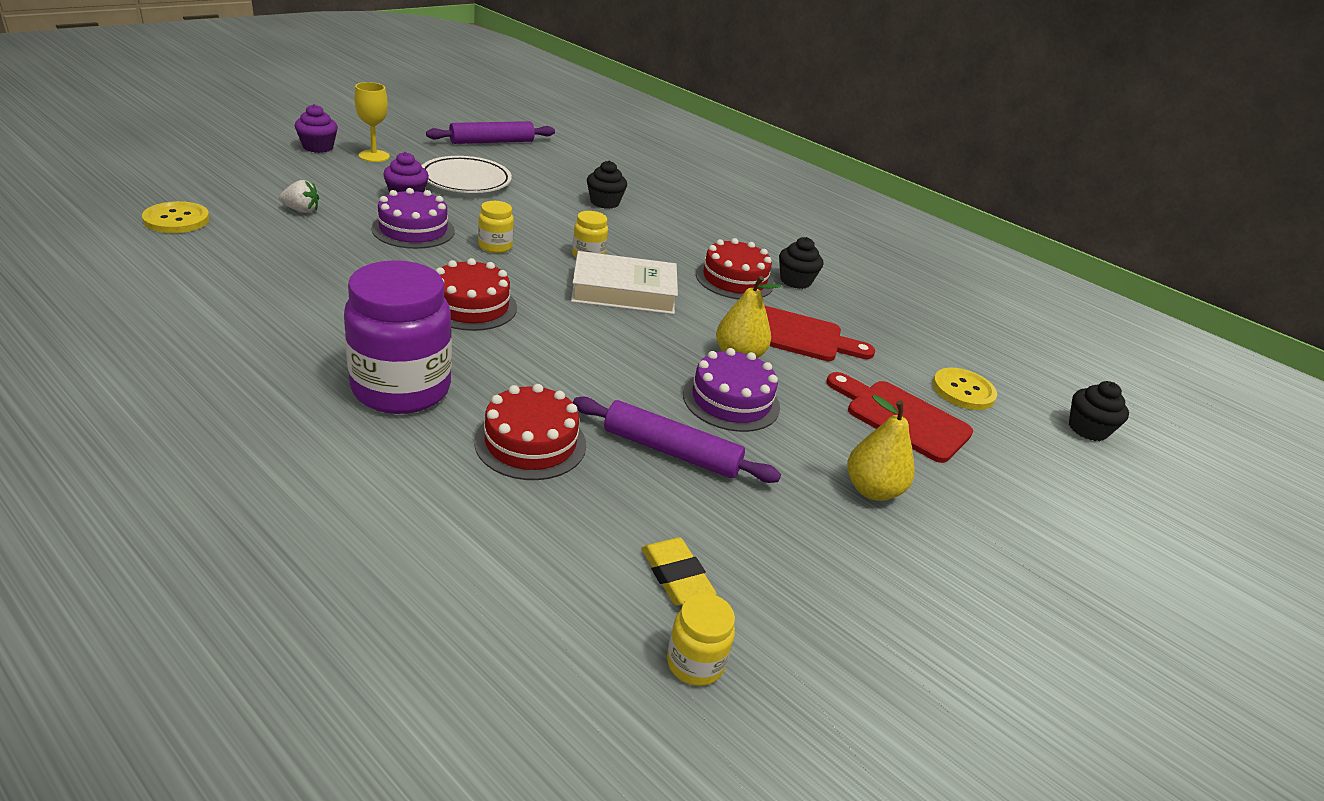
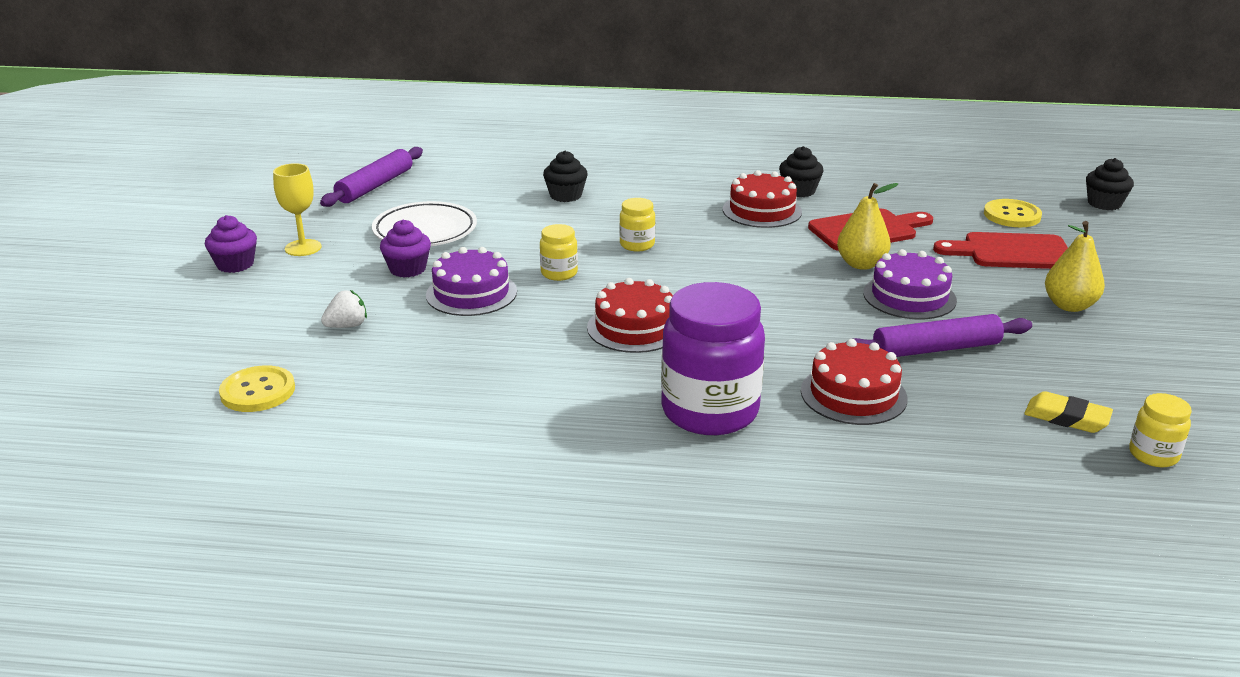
camera: 30 degrees left, 5 degrees down
(623, 291) = (711, 259): white book -> none

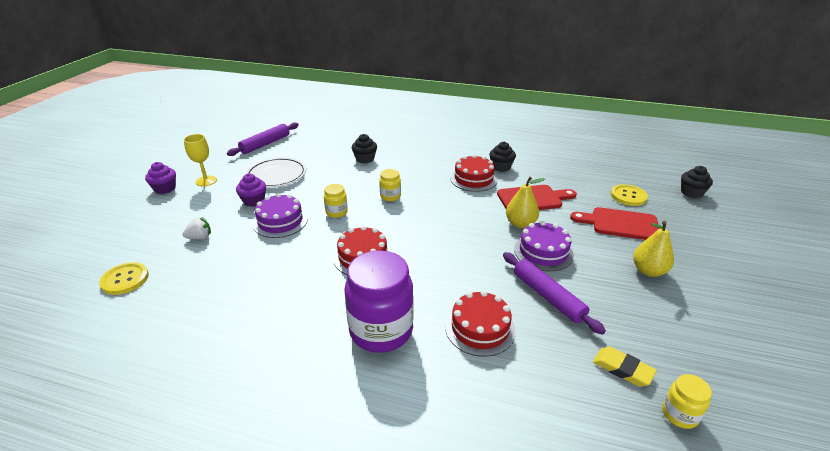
camera: 10 degrees right, 5 degrees up
(936, 349) = (547, 297): purple rolling pin -> purple rolling pin turned 60 degrees clockwise

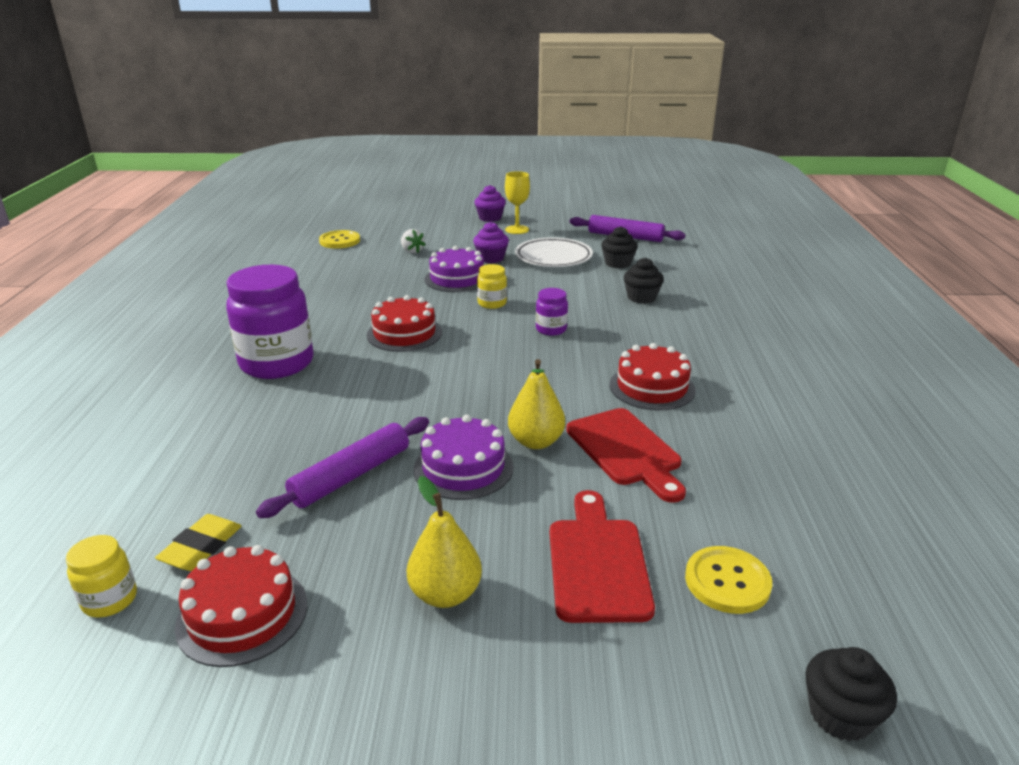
camera: 75 degrees right, 5 degrees down
(390, 196) = (551, 329): yellow jar -> purple jar
(480, 328) = (282, 424): red cake -> red cake (242, 614)
(501, 167) = (718, 410): black cupcake -> black cupcake (618, 263)

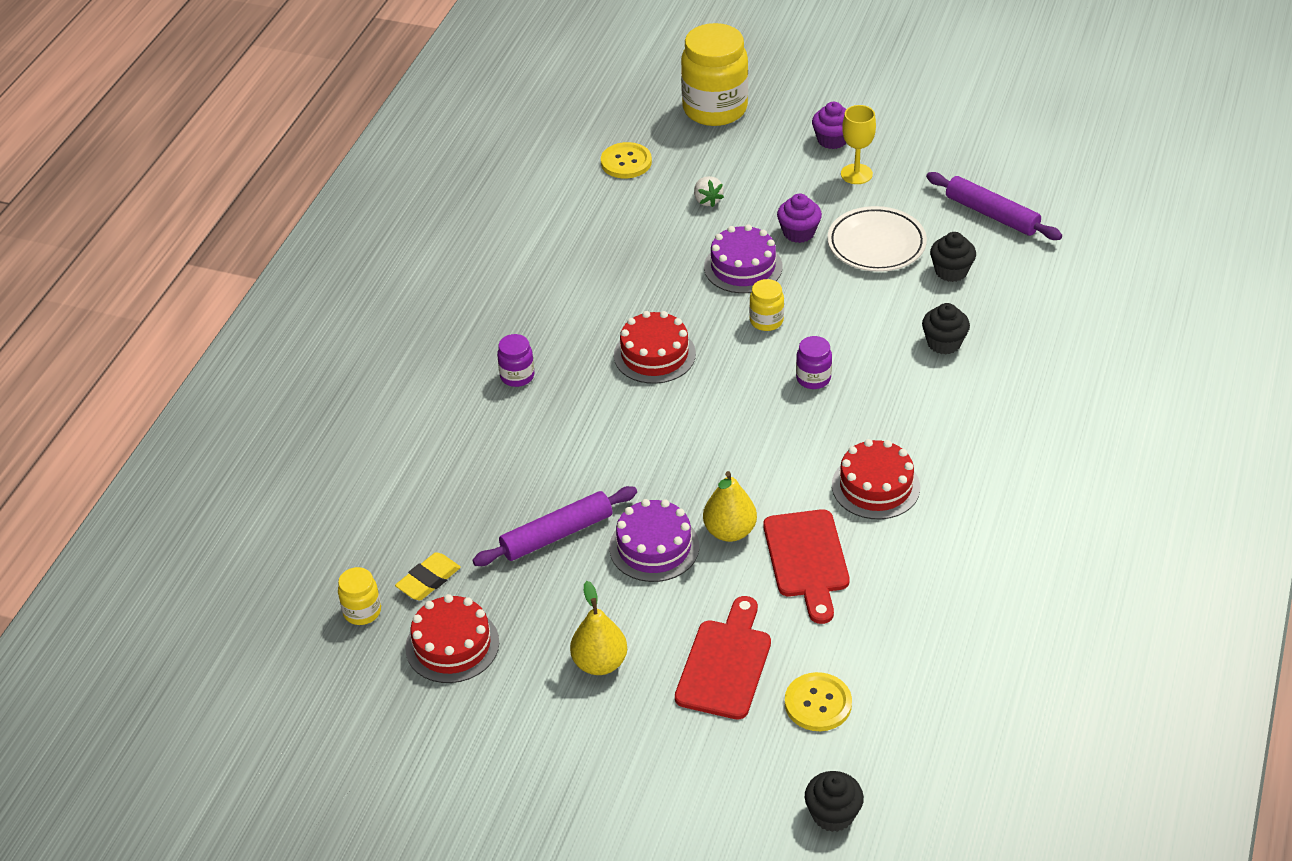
camera: 20 degrees right, 15 degrees up
(277, 363) = (517, 376): purple jar -> purple jar, size x0.46
(398, 214) = (715, 109): none -> yellow jar

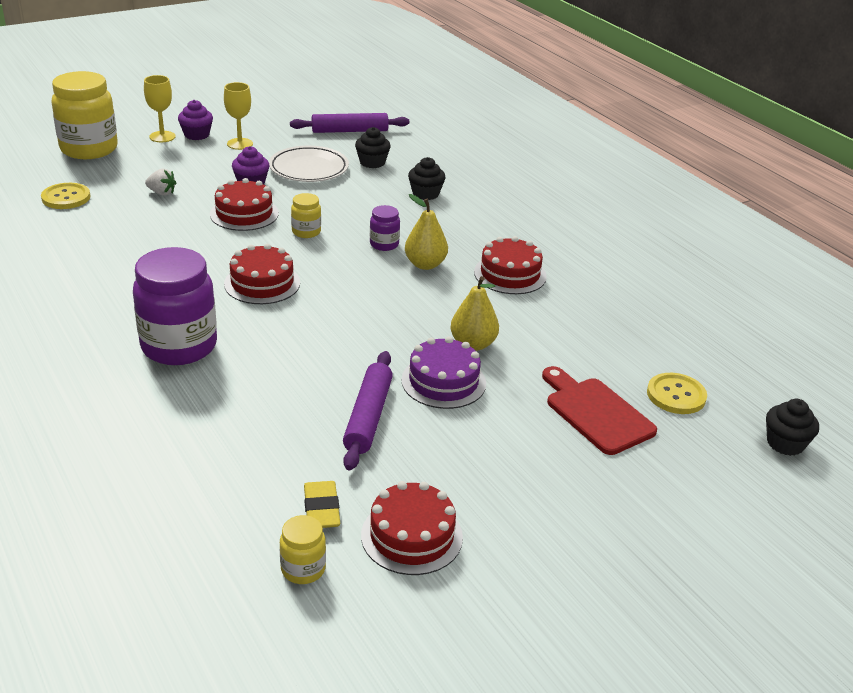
camera: 55 degrees left, 10 degrees down
(517, 376) = (179, 346): purple jar -> purple jar, size x2.16
(600, 663) = (527, 468): yellow pear -> yellow pear (425, 264)
(743, 267) = (244, 214): purple cake -> red cake
(798, 126) = (162, 137): none -> yellow goblet
(807, 559) = (539, 330): red cutting board -> none

